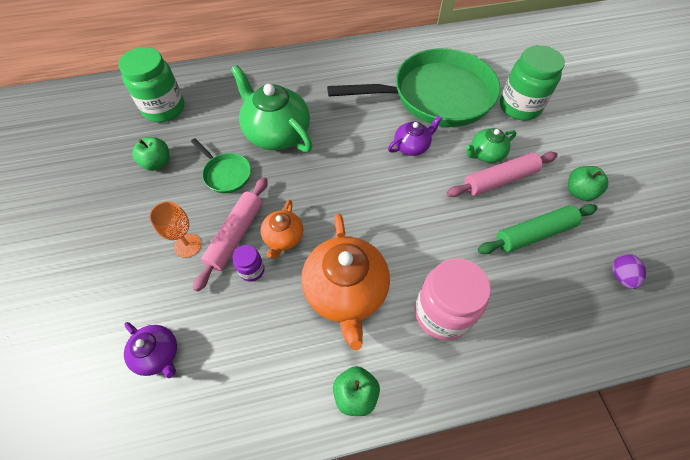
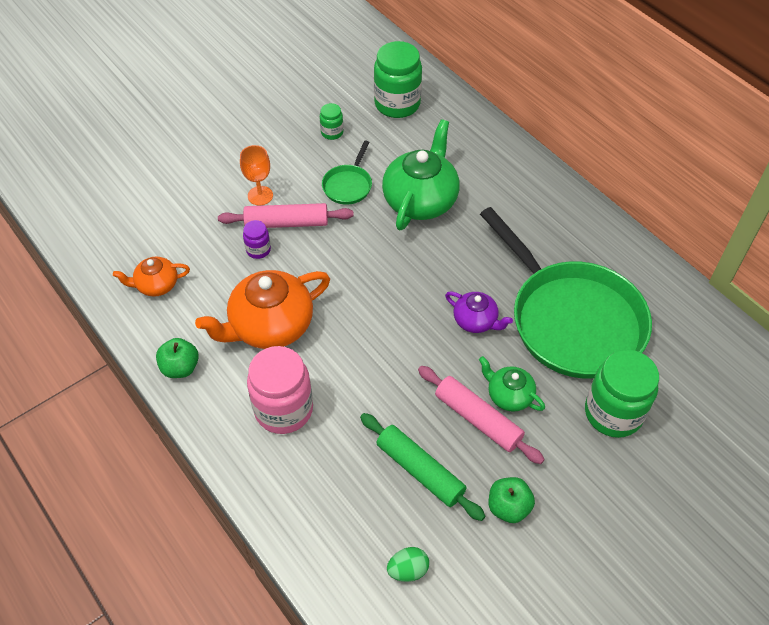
camera: 65 degrees right, 5 degrees down
(157, 163) = (332, 132): green apple -> green jar
(158, 354) = (160, 225): purple teapot -> none
(283, 238) = (302, 258): orange teapot -> orange teapot (156, 285)
(621, 276) = (408, 570): purple egg -> green egg

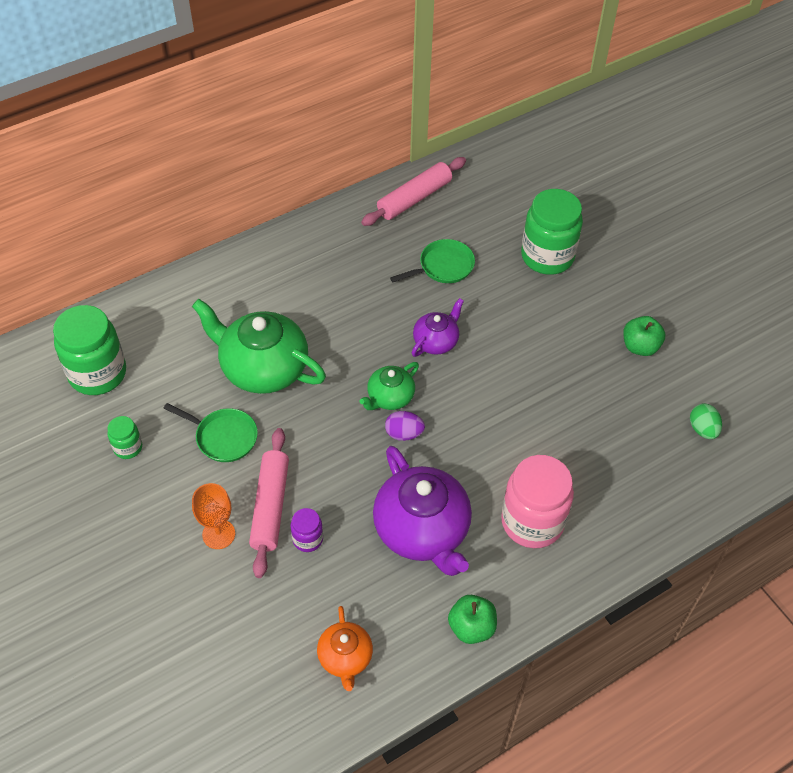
camera: 85 degrees left, 0 degrees up
(270, 326) = (422, 530): orange teapot -> purple teapot
(367, 304) = (404, 434): none -> purple egg
(420, 470) = (604, 408): green rolling pin -> none
(478, 419) = (550, 356): pink rolling pin -> pink rolling pin (414, 198)
(509, 395) = (525, 328): green teapot -> green teapot (390, 397)
(571, 320) = (443, 266): green pan -> green pan, size x0.42

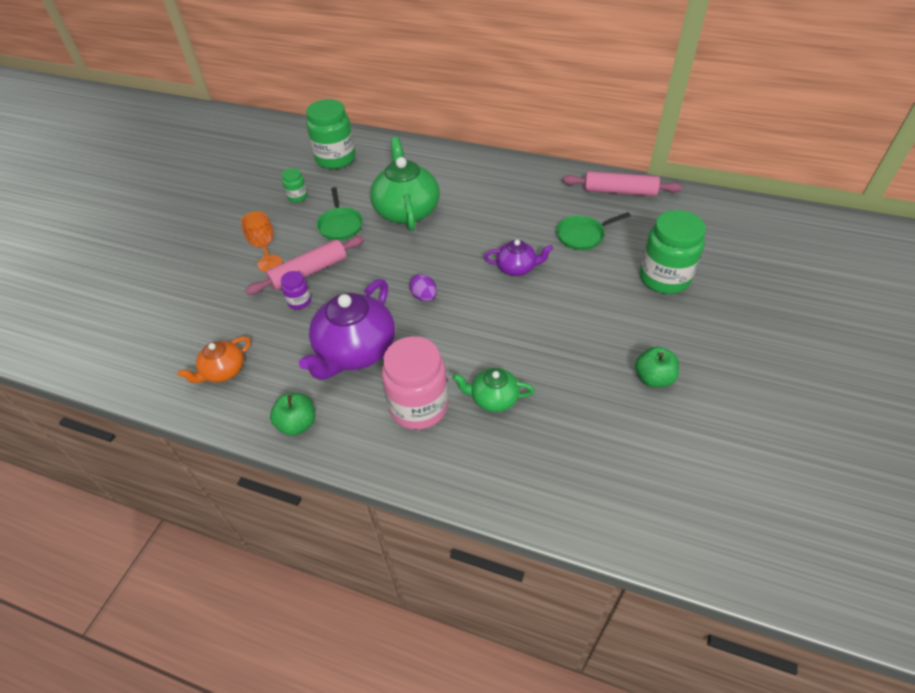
camera: 55 degrees right, 5 degrees down
(390, 397) = (446, 274): green teapot -> green teapot (493, 398)
(443, 266) = (582, 235): green pan -> green pan turned 135 degrees clockwise
(702, 429) = (623, 468): green egg -> none

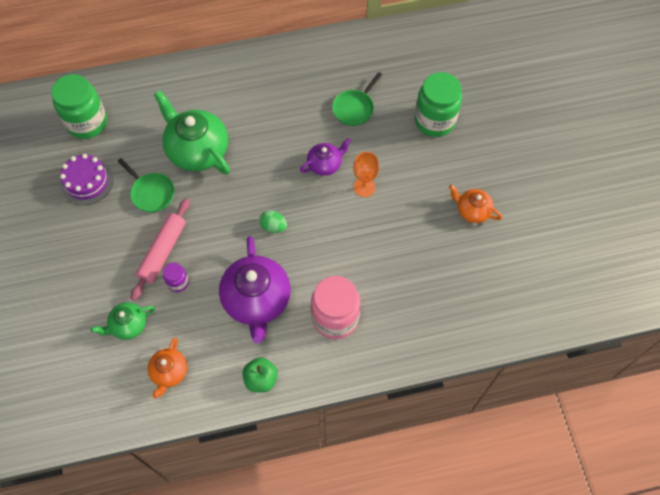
camera: 35 degrees left, 15 degrees up
(270, 263) = (121, 261): orange goblet -> orange goblet (364, 187)
(297, 197) = (87, 182): green jar -> purple cake
(424, 297) = (273, 227): purple egg -> green egg
(493, 398) = (380, 283): green teapot -> green teapot (128, 325)
(619, 191) = (356, 49): pink rolling pin -> none
(653, 378) = (472, 210): green apple -> orange teapot

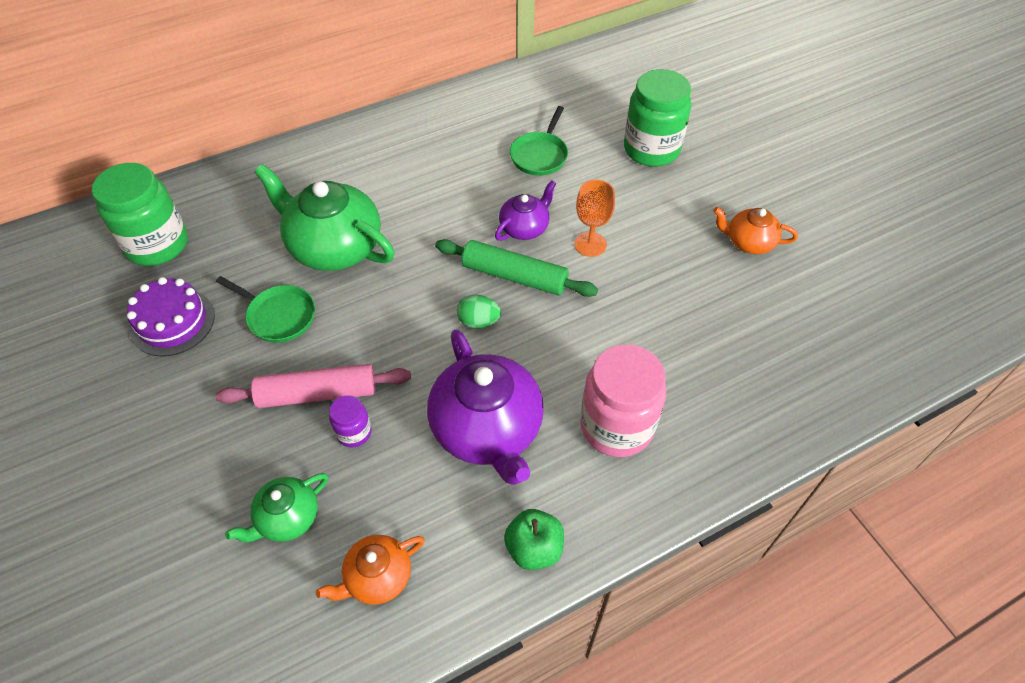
camera: 15 degrees left, 10 degrees down
(162, 252) = (317, 393): pink rolling pin -> pink rolling pin turned 75 degrees clockwise
(169, 372) = (377, 577): orange teapot -> orange teapot turned 60 degrees clockwise
(306, 199) = (514, 276): none -> green rolling pin

